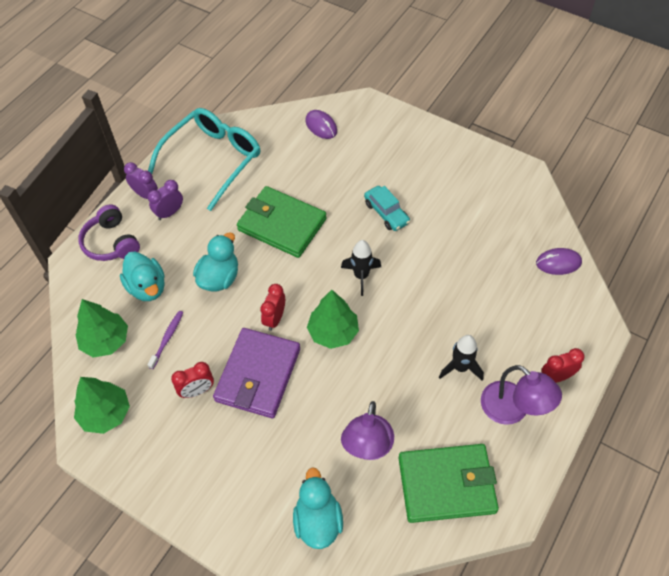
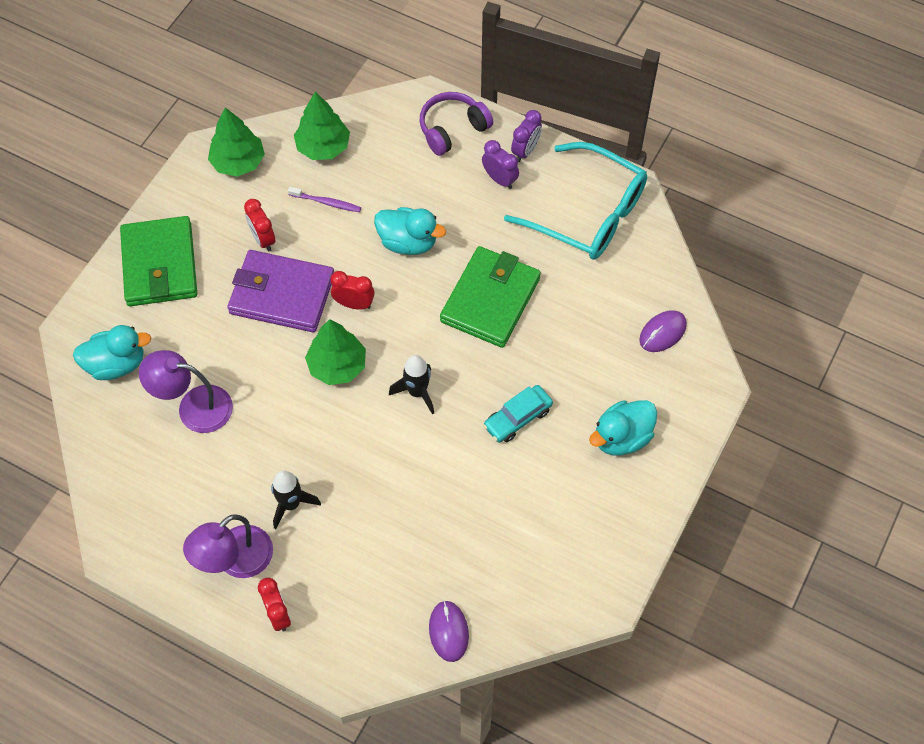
camera: 85 degrees right, 5 degrees up
(147, 287) = (392, 174): turquoise duck -> turquoise duck (621, 438)
(446, 484) = (148, 487): green wallet -> green wallet (160, 264)

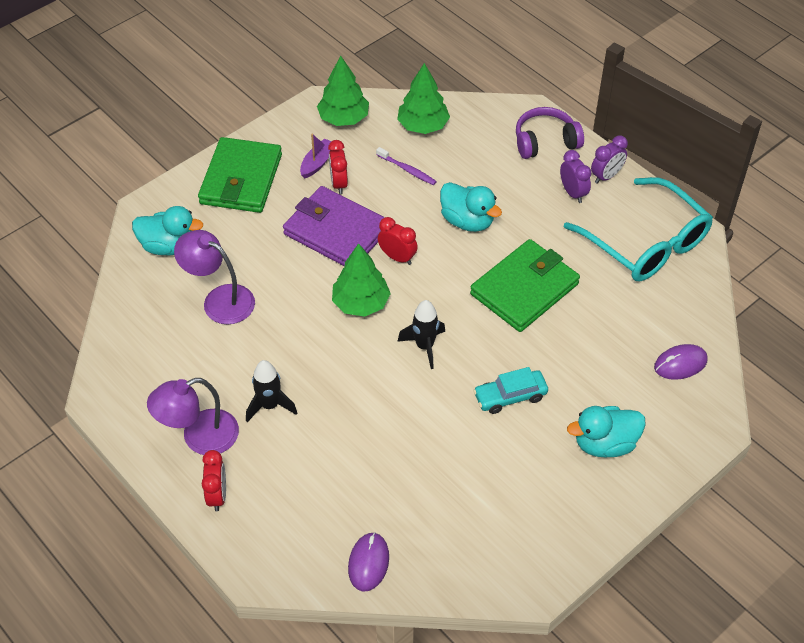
camera: 20 degrees right, 10 degrees down
(232, 222) = (317, 163): none -> purple boat

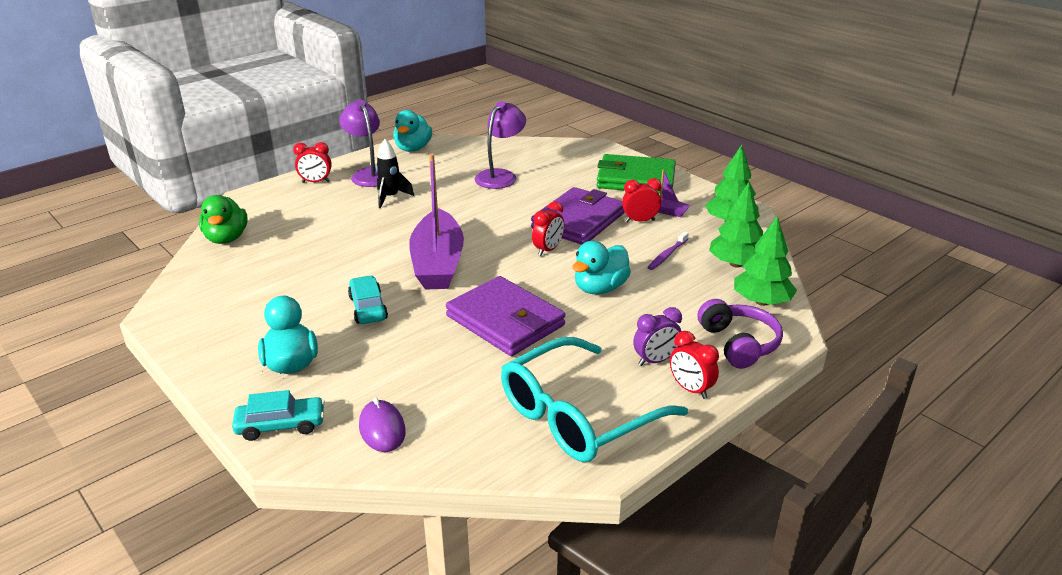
camera: 90 degrees right, 20 degrees down
(169, 246) = (556, 156): turquoise duck -> turquoise duck (413, 149)
(361, 303) = (492, 233): green tree -> green tree (761, 302)
(368, 563) = (226, 238): purple mouse -> green duck
(424, 346) = (438, 263): black rocket -> purple boat
(524, 289) = (505, 321): green wallet -> purple wallet
(606, 176) = (690, 389): purple clock -> red clock
(687, 434) = (281, 425): none -> turquoise car

